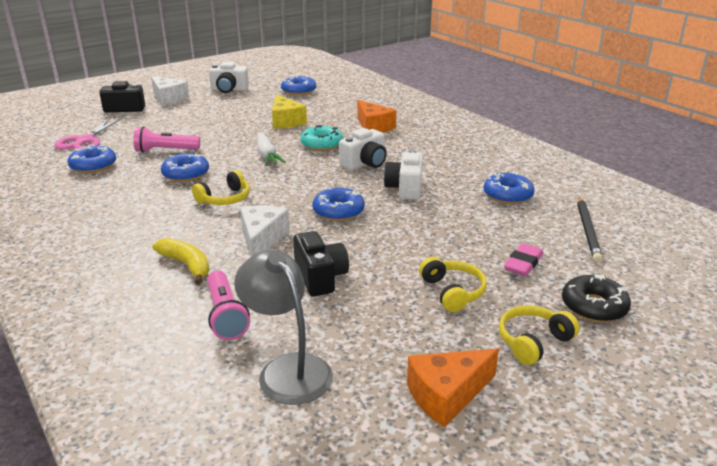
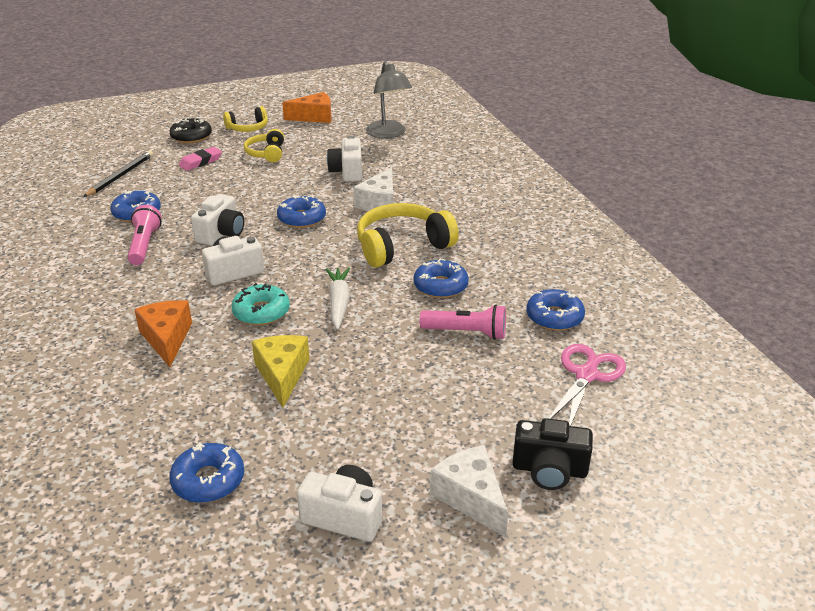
camera: 165 degrees left, 5 degrees up
(187, 265) = (441, 191): yellow banana -> none
(225, 199) = (402, 246): yellow headphones -> yellow headphones, size x1.74
(225, 315) = (417, 159): pink flashlight -> pink flashlight (144, 245)
(320, 277) = (347, 172): black camera -> white camera

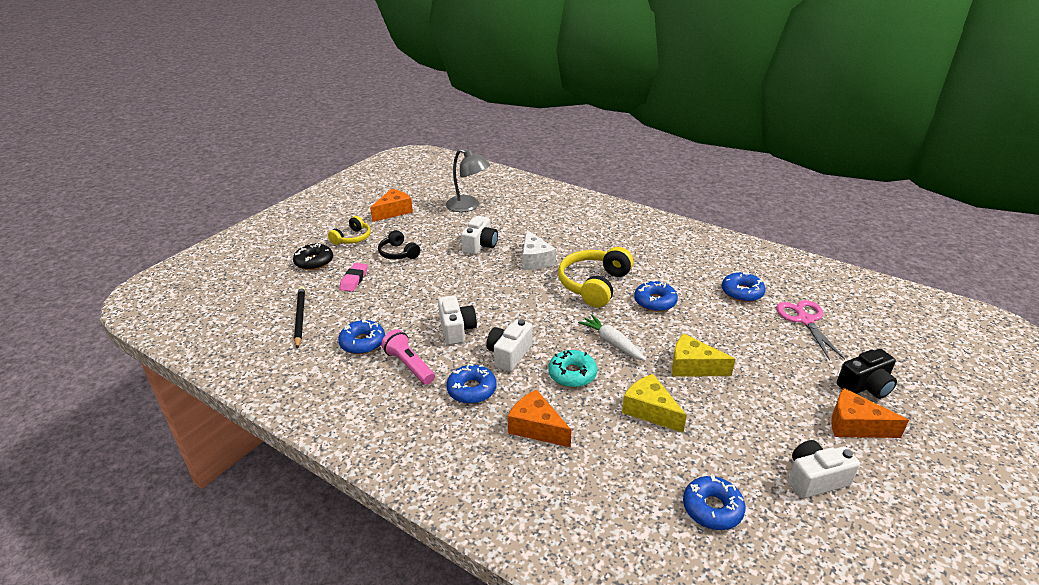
camera: 35 degrees left, 0 degrees up
(266, 153) = (398, 253): yellow headphones -> black headphones
(302, 218) = (499, 293): blue donut -> blue donut (471, 390)
(347, 172) = (480, 245): white camera -> white camera turned 120 degrees counterclockwise
(384, 359) = (693, 367): none -> yellow cheese
(466, 332) = (712, 325): pink flashlight -> none
(471, 497) = (855, 425): white cheese -> orange cheese

